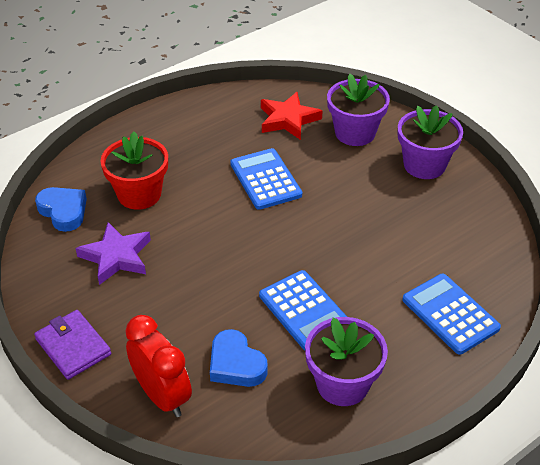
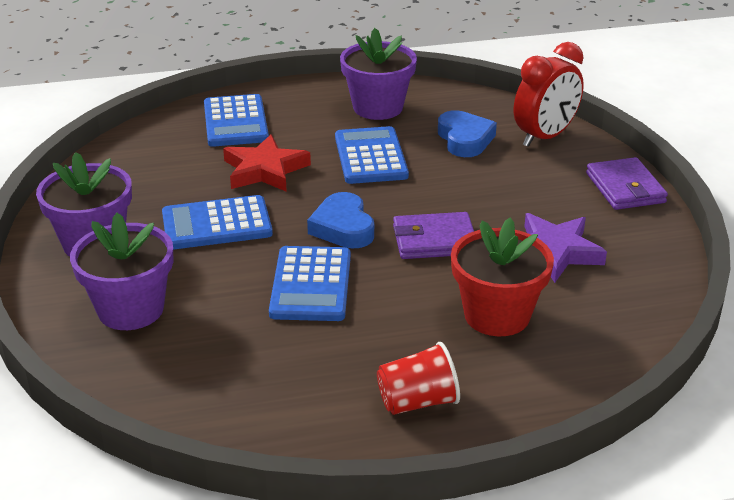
camera: 155 degrees left, 10 degrees down
(63, 211) = (613, 323): blue heart -> blue heart (343, 227)
(162, 132) = (417, 402): none -> red cup
(162, 396) = (545, 137): red clock -> red clock turned 120 degrees counterclockwise
(206, 239) = (434, 240): none -> purple wallet
(288, 119) = (205, 360): red star -> red star (265, 170)
(363, 204) = (216, 224): none -> blue calculator

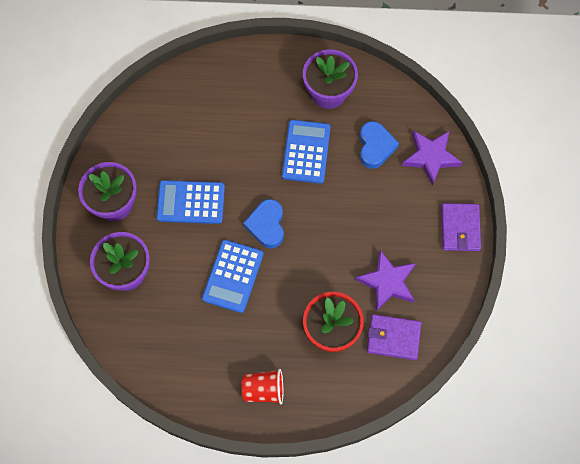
camera: 15 degrees right, 35 degrees up
(235, 122) = (227, 88): blue calculator -> none
(265, 170) = (233, 151): red star -> none
(434, 240) = (318, 252): purple wallet -> purple wallet (393, 338)
(545, 137) = (431, 157): red clock -> purple star

